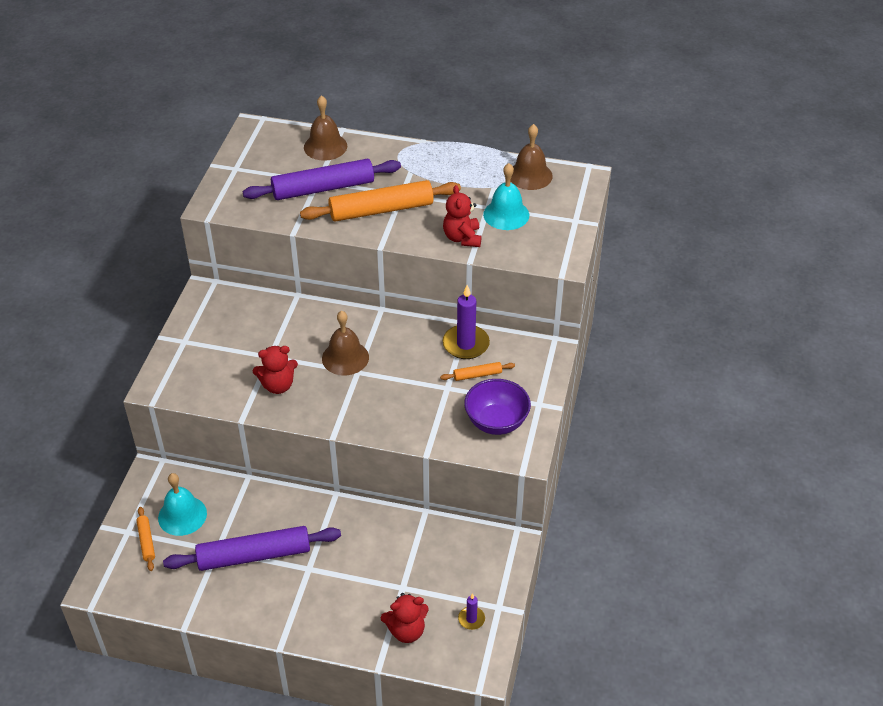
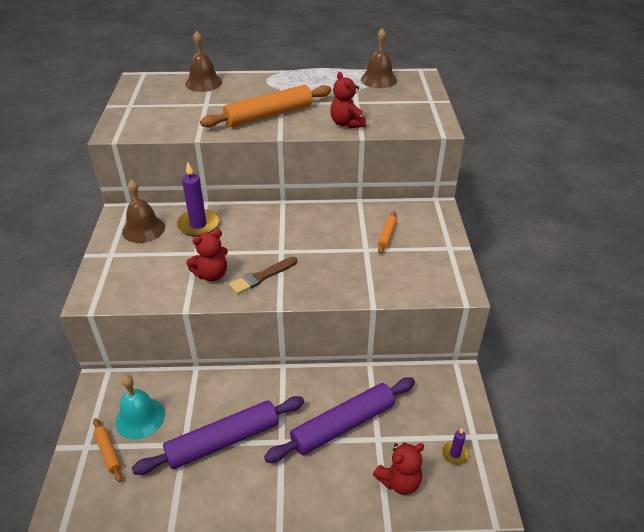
camera: 15 degrees left, 5 degrees down
(323, 188) = (212, 108): purple rolling pin -> purple rolling pin (343, 425)
(327, 398) = (262, 276): none -> brown brush
(345, 358) = (266, 242): brown bell -> brown bell (143, 229)
(466, 344) = (366, 215): purple candle -> purple candle (198, 225)
(477, 375) = (387, 235): orange rolling pin -> orange rolling pin turned 45 degrees counterclockwise
(496, 422) = (421, 268): purple bowl -> none
(506, 214) = (374, 104): turquoise bell -> none

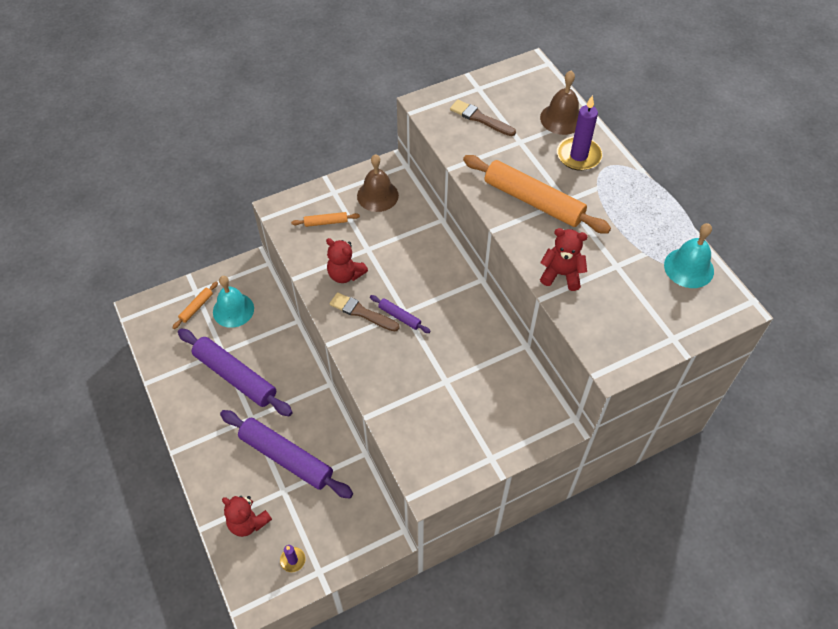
camera: 65 degrees right, 15 degrees up
(162, 113) = (480, 118): none -> brown brush
(198, 225) = (406, 231): purple candle -> purple candle (578, 156)
(284, 255) = (399, 317): none -> purple rolling pin
(347, 123) = (561, 274): red teddy bear -> red teddy bear turned 60 degrees clockwise
(378, 80) = (689, 268): brown bell -> turquoise bell
(387, 235) = (479, 392): orange rolling pin -> orange rolling pin (326, 222)

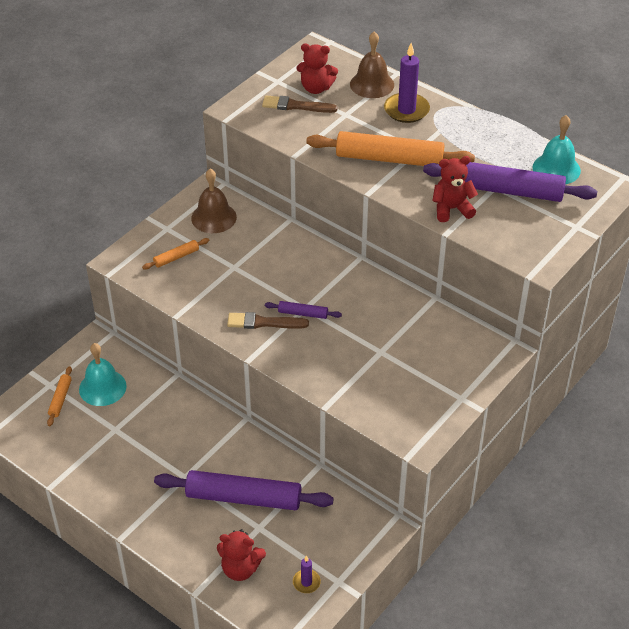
camera: 25 degrees left, 10 degrees down
(235, 377) = (144, 447): purple rolling pin -> purple rolling pin (507, 191)
(345, 274) = (226, 296): red teddy bear -> red teddy bear (316, 88)

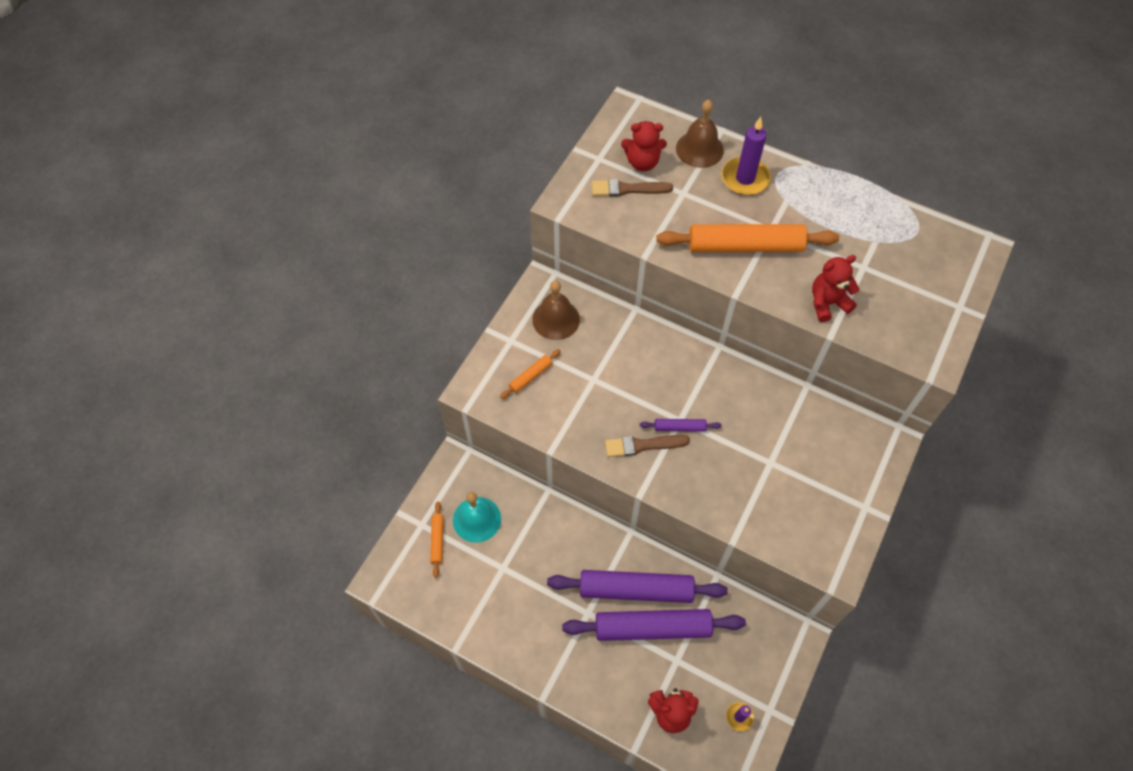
camera: 10 degrees left, 15 degrees up
(507, 191) = (878, 270): purple rolling pin -> purple rolling pin (636, 590)
(556, 169) = (919, 234): turquoise bell -> none

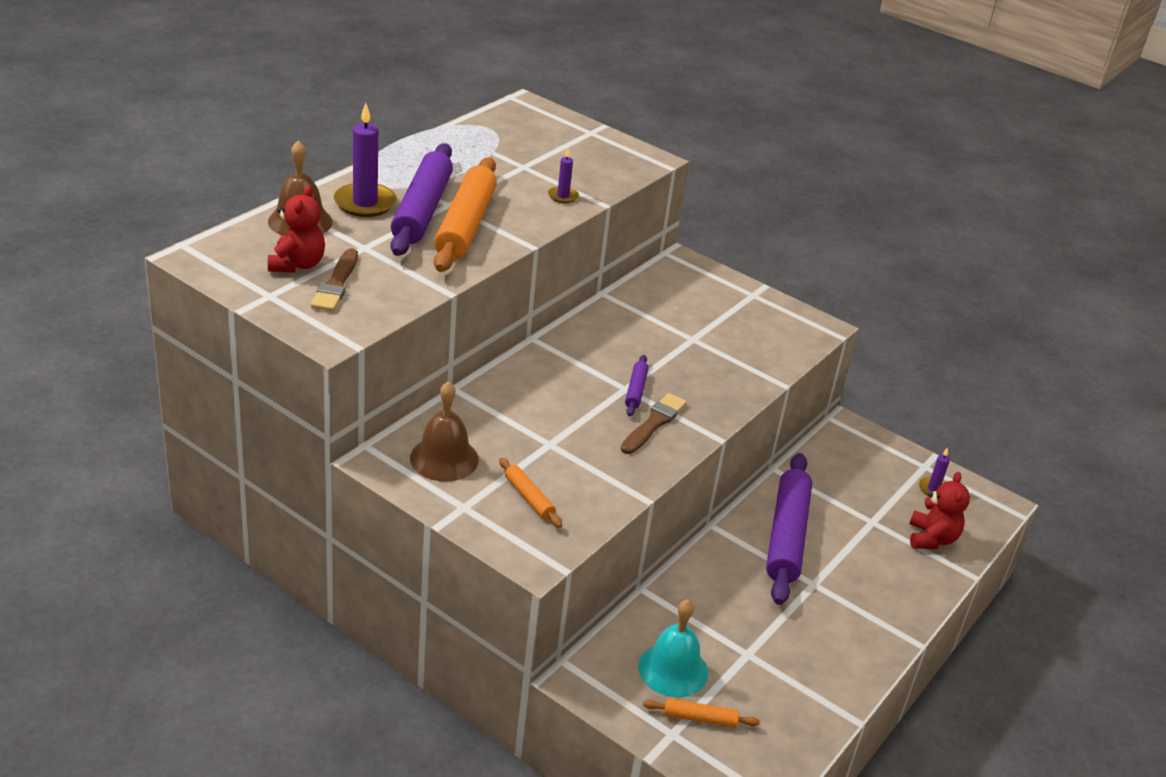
camera: 85 degrees left, 25 degrees down
(643, 445) = (654, 423): brown brush -> brown brush turned 150 degrees counterclockwise
(652, 628) = (834, 532): purple rolling pin -> purple rolling pin (422, 210)
(827, 303) = (563, 196): red teddy bear -> purple candle

